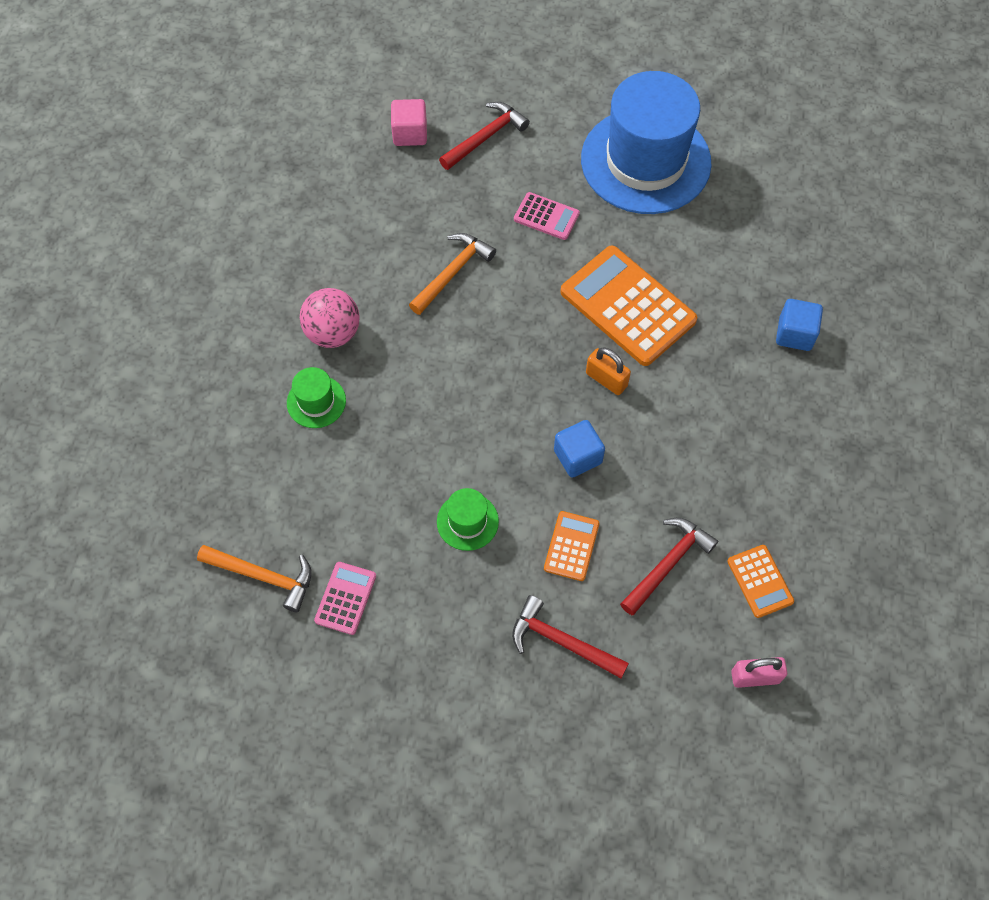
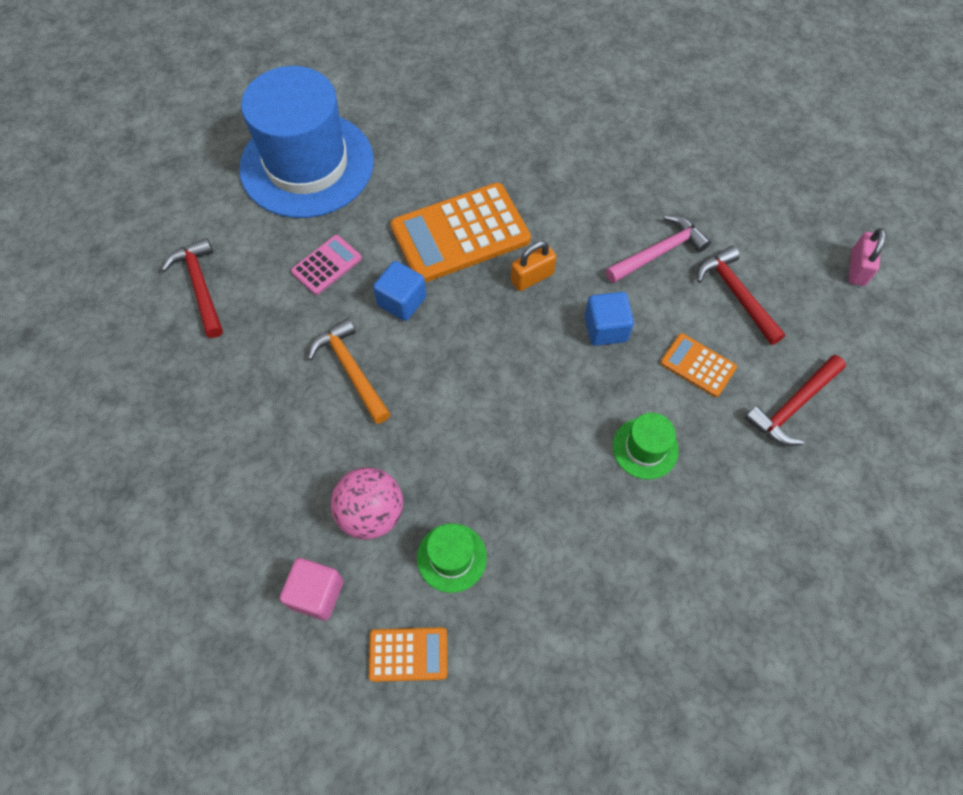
camera: 70 degrees left, 0 degrees up
(263, 576) = (650, 680): orange hammer -> none
(345, 598) = (699, 596): pink calculator -> none
(410, 133) = (153, 355): pink cube -> pink cube (316, 593)
(686, 481) = (658, 252): none -> pink hammer
(760, 581) = (770, 233): orange calculator -> orange calculator (408, 654)
(795, 334) = (542, 124): blue cube -> blue cube (402, 301)

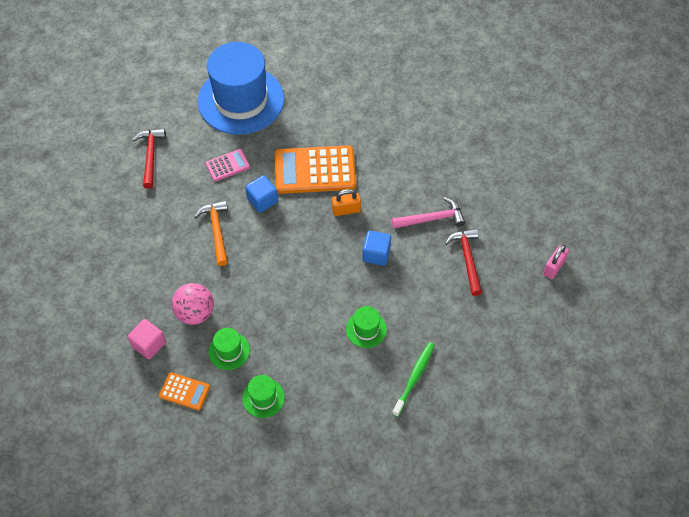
camera: 20 degrees right, 5 degrees down
(540, 617) = (263, 398): none -> green hat
(697, 365) = (421, 293): orange calculator -> none
(751, 499) = (414, 377): none -> green toothbrush
(793, 406) = (467, 335): red hammer -> none

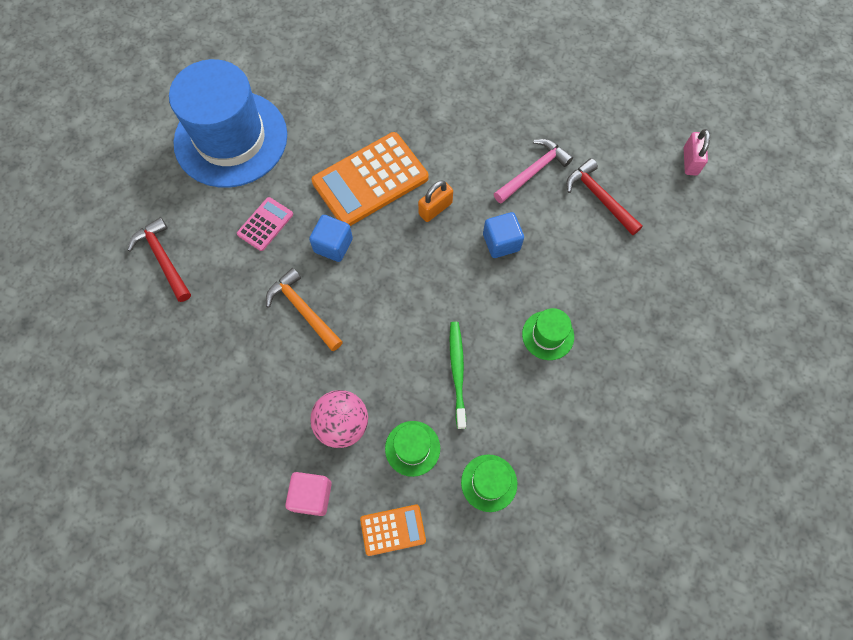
camera: 30 degrees left, 10 degrees up
(414, 377) = (635, 362): green toothbrush -> green toothbrush (457, 372)

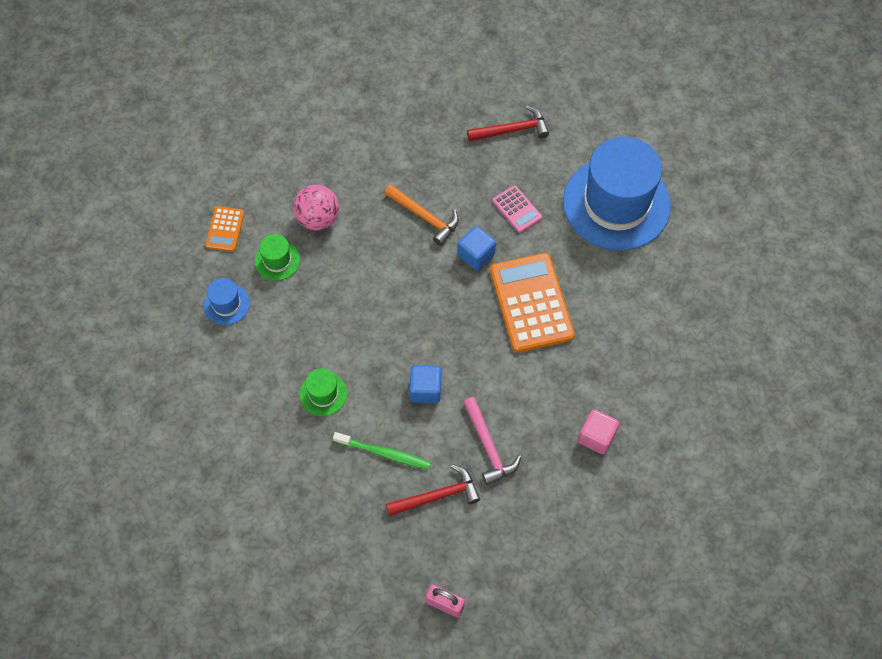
camera: 110 degrees right, 5 degrees down
(303, 310) = (425, 217): orange hammer -> orange hammer turned 60 degrees clockwise
(312, 495) = (274, 184): pink cube -> pink cube (596, 437)
(435, 209) = (481, 347): orange padlock -> none
(457, 372) = (323, 312): green toothbrush -> green toothbrush (384, 453)
(489, 483) = (226, 304): green hat -> blue hat

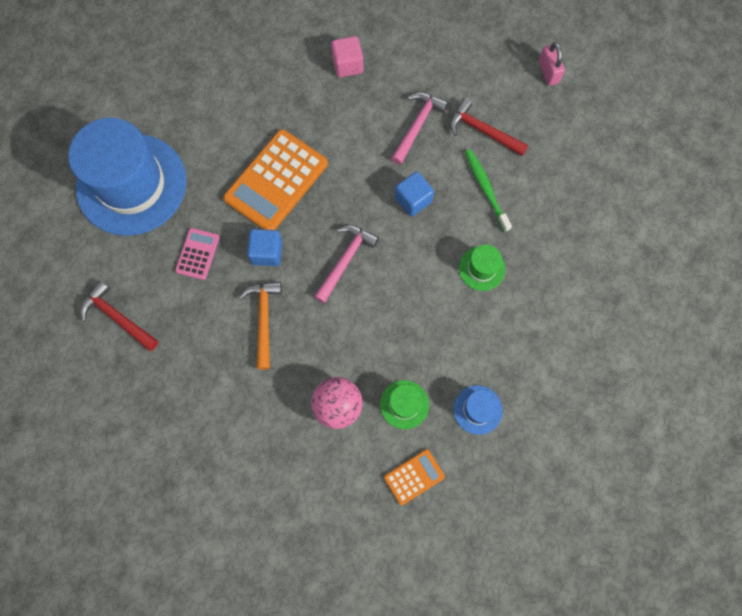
camera: 130 degrees left, 10 degrees up
(420, 303) = (345, 260): none -> pink hammer

